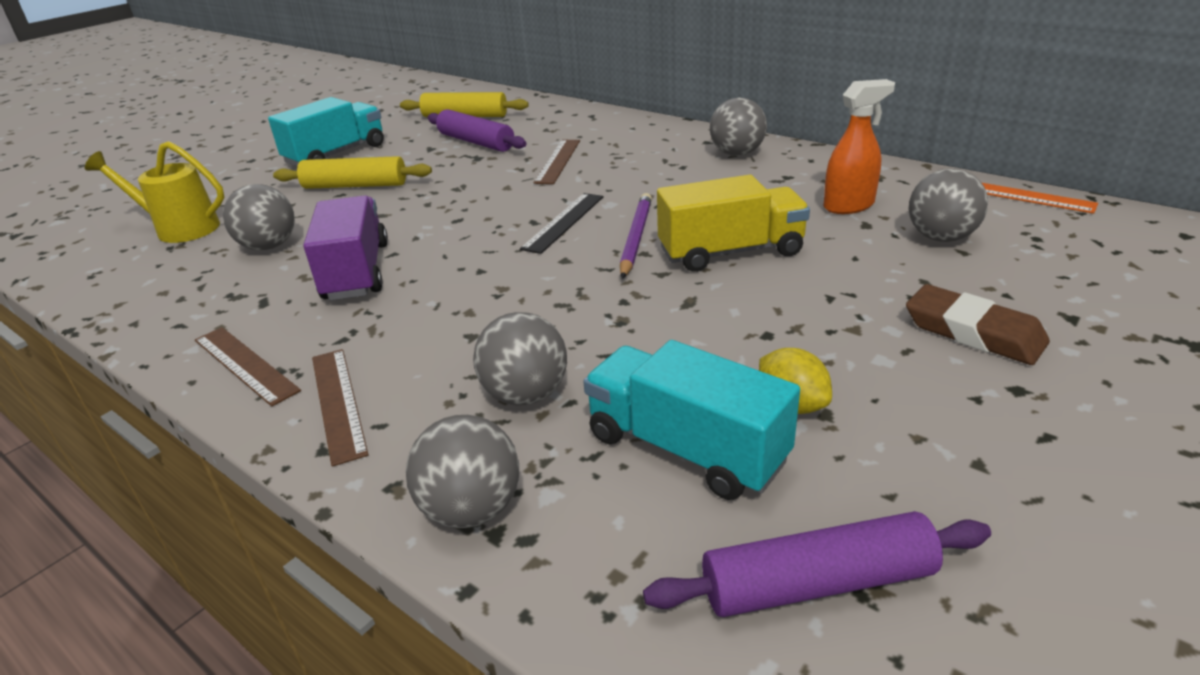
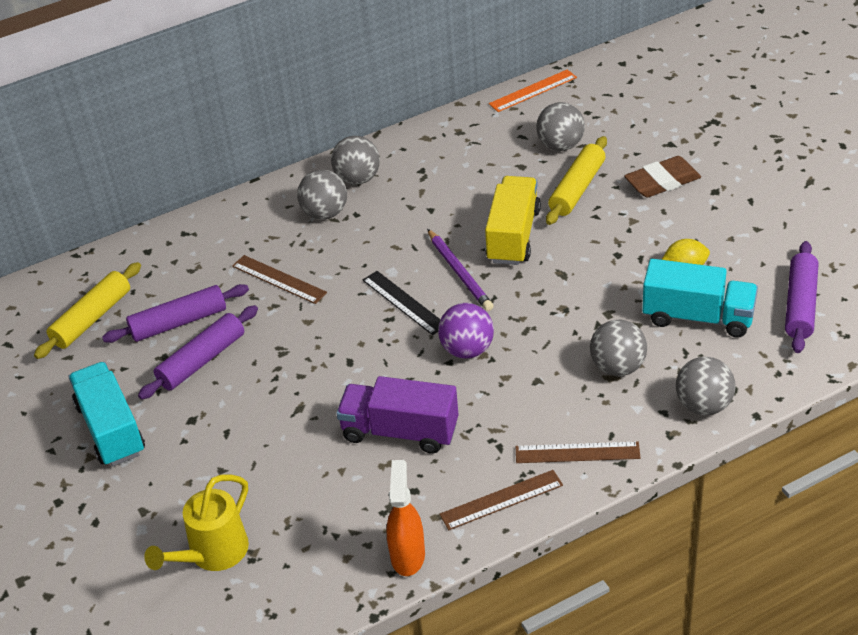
camera: 65 degrees left, 10 degrees up
(269, 246) = (307, 486): grey ball -> grey ball (325, 213)
(355, 186) = (215, 420): yellow rolling pin -> yellow rolling pin (577, 189)
(431, 162) = (202, 360): none -> purple rolling pin
(506, 275) = (467, 350): none -> purple ball
(636, 238) = (459, 272): purple pencil -> purple pencil turned 150 degrees counterclockwise
(686, 448) = (698, 317): turquoise truck -> turquoise truck turned 135 degrees counterclockwise
(849, 206) = (490, 162): orange spray bottle -> orange spray bottle (408, 555)

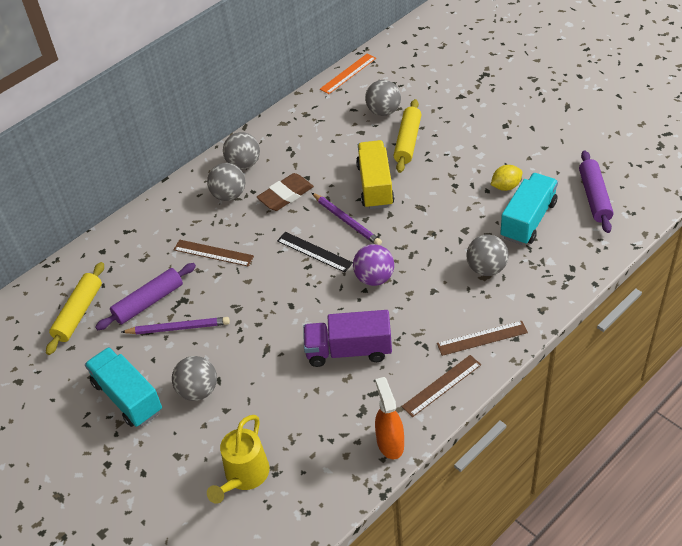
camera: 15 degrees left, 5 degrees up
(202, 360) = (178, 328): purple rolling pin -> purple pencil
(662, 181) = (466, 125): brown eraser -> brown eraser (285, 195)
(698, 317) = (528, 220): turquoise truck -> turquoise truck turned 60 degrees counterclockwise
(703, 405) = (556, 284): grey ball -> grey ball (198, 390)

